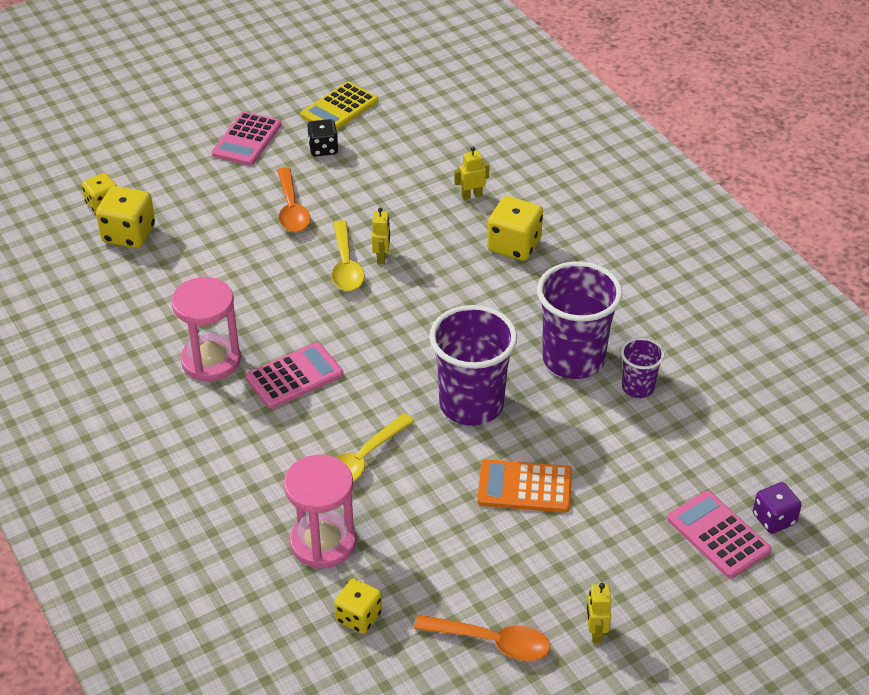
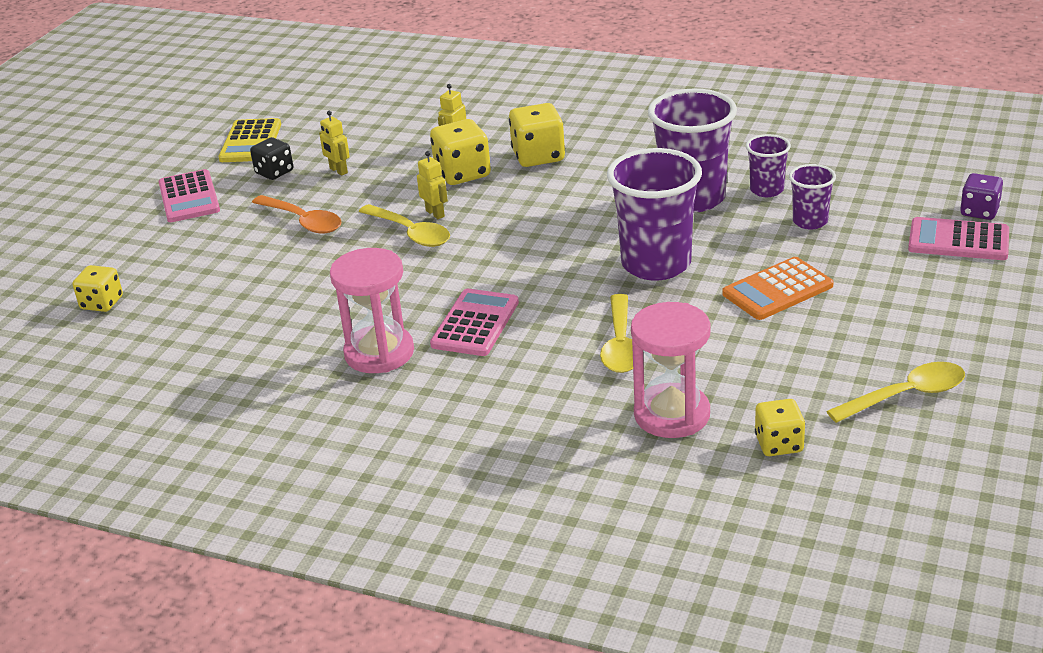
camera: 35 degrees left, 10 degrees down
(129, 234) = (161, 310): yellow dice -> yellow dice (462, 173)
(492, 642) = (906, 395): orange spoon -> yellow spoon
(595, 632) = (969, 344): yellow robot -> yellow robot (338, 171)
(630, 440) = (810, 221): none -> purple cup

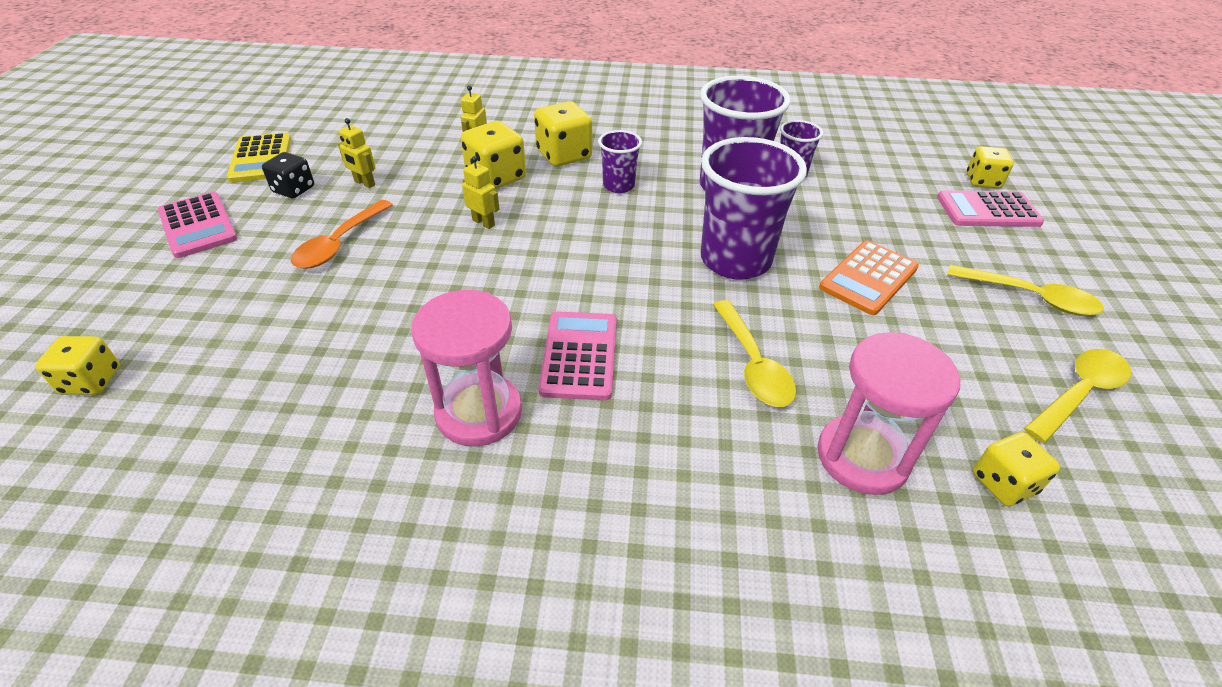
camera: 20 degrees left, 10 degrees up
(303, 221) = (339, 244): orange spoon -> orange spoon turned 90 degrees clockwise
(411, 233) = (465, 247): yellow spoon -> yellow spoon (1031, 297)
(810, 221) = (849, 202): purple cup -> purple cup (618, 185)
(979, 211) = (982, 181): purple dice -> yellow dice

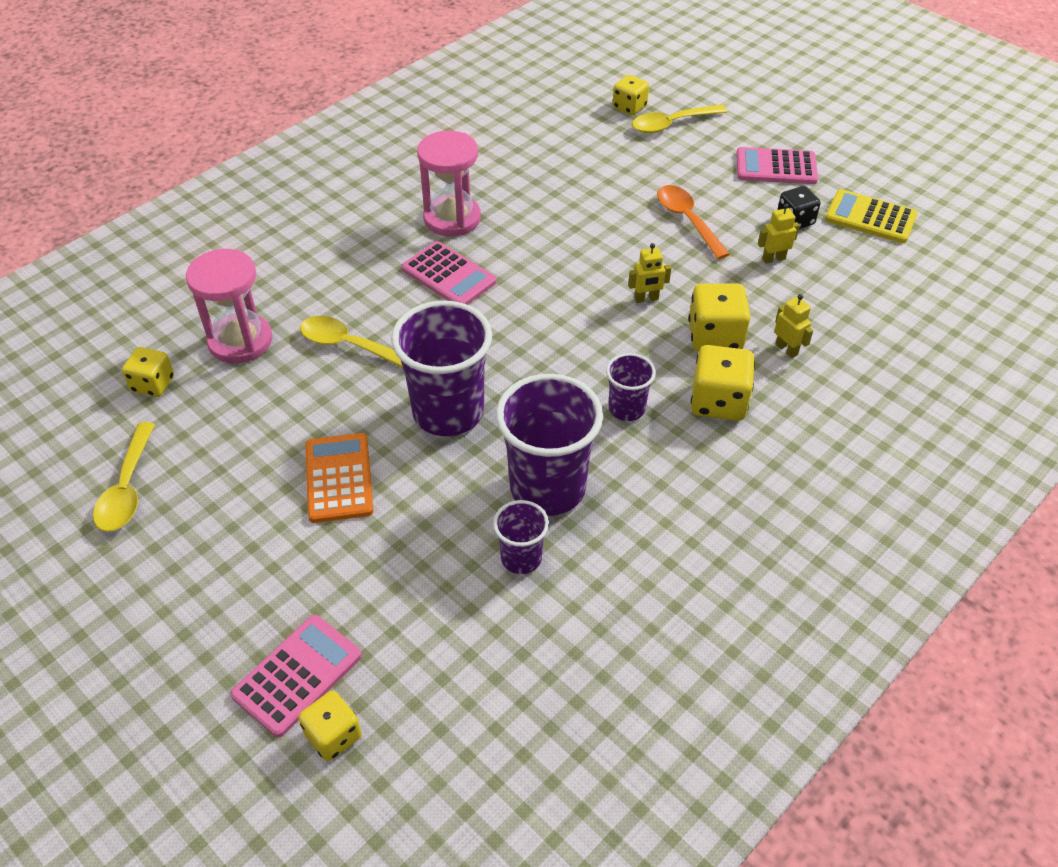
camera: 130 degrees right, 5 degrees up
(1031, 297) = (198, 566): yellow spoon -> yellow spoon (671, 124)

